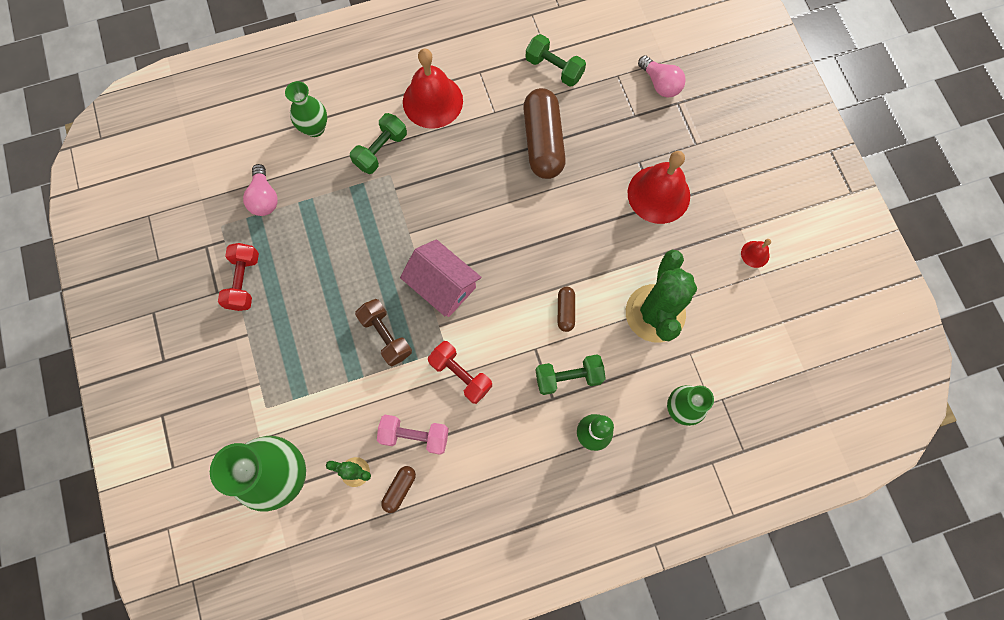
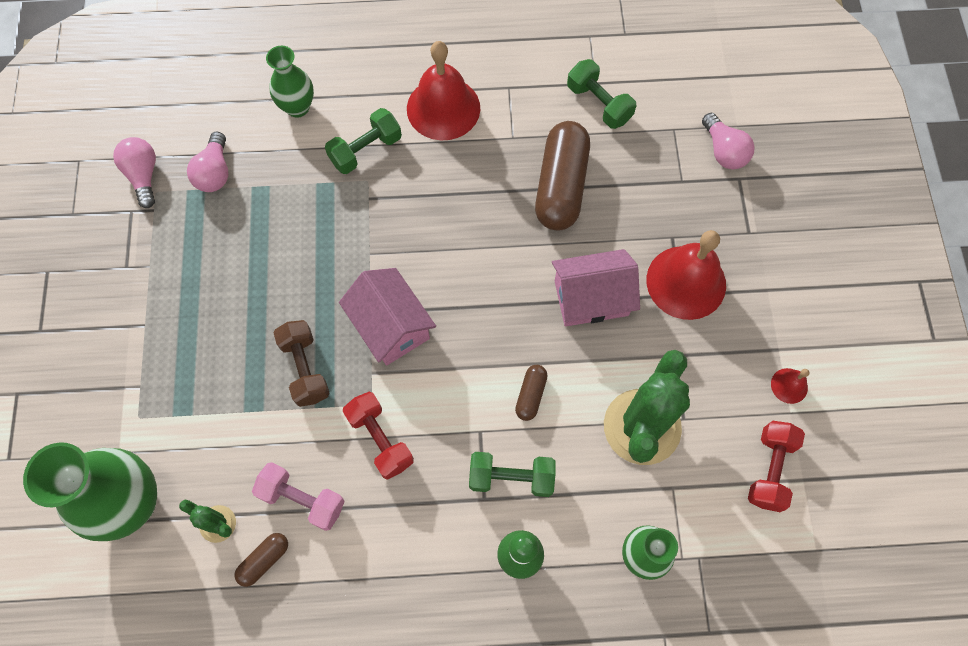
camera: 15 degrees right, 5 degrees down
(206, 215) = (143, 176): none -> pink light bulb
(244, 281) = (161, 262): red dumbbell -> red dumbbell (770, 469)
(590, 224) = (591, 298): none -> pink house

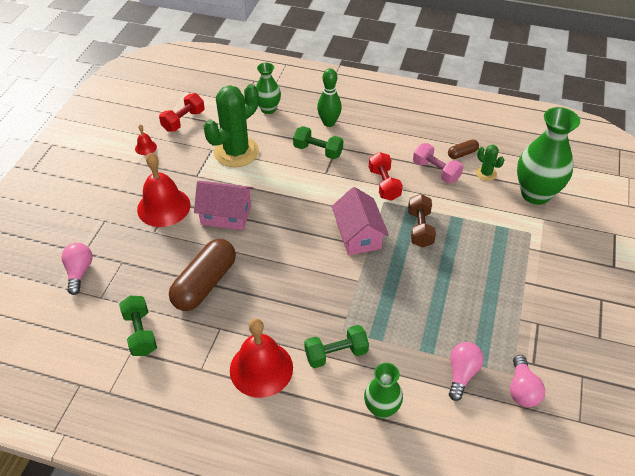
camera: 160 degrees left, 20 degrees down
(530, 395) = (289, 180): brown capsule -> none

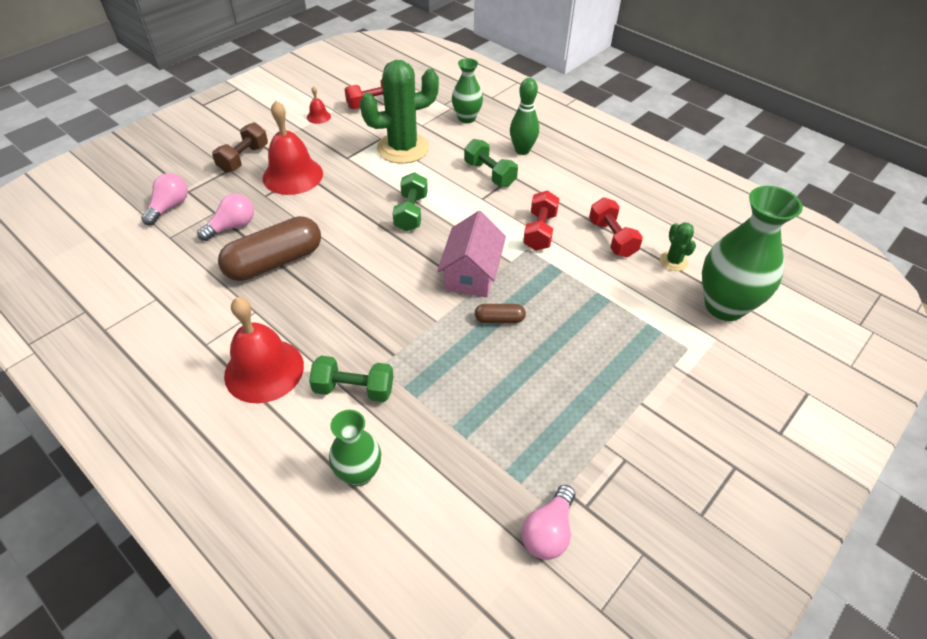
camera: 25 degrees right, 0 degrees up
(140, 333) = (177, 285): green dumbbell -> green dumbbell (411, 213)
(226, 215) = (347, 204): pink house -> none
(420, 228) = (549, 292): brown dumbbell -> brown dumbbell (244, 158)
(436, 171) = (612, 238): pink dumbbell -> red dumbbell
(462, 154) = (658, 230): brown capsule -> brown capsule (499, 319)
(462, 374) = (484, 477): pink light bulb -> pink light bulb (232, 226)

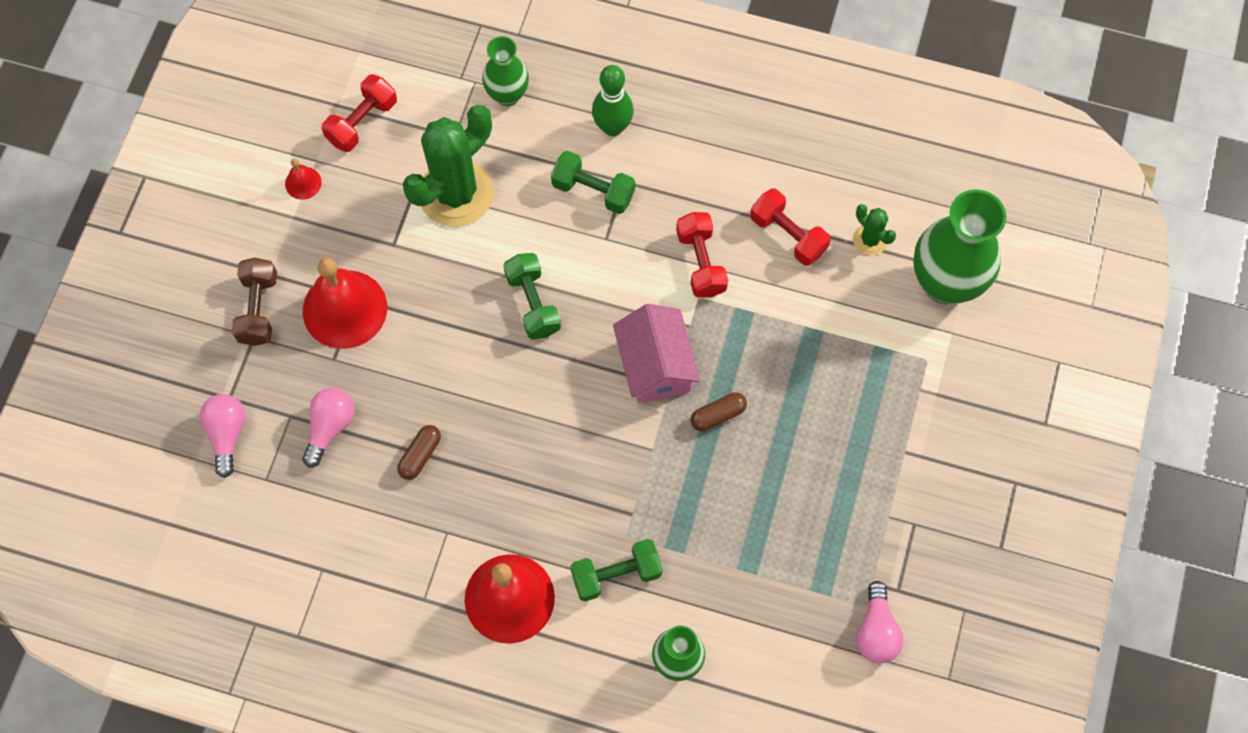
camera: 25 degrees left, 20 degrees up
(275, 262) = (420, 455): brown capsule -> brown capsule, size x0.46

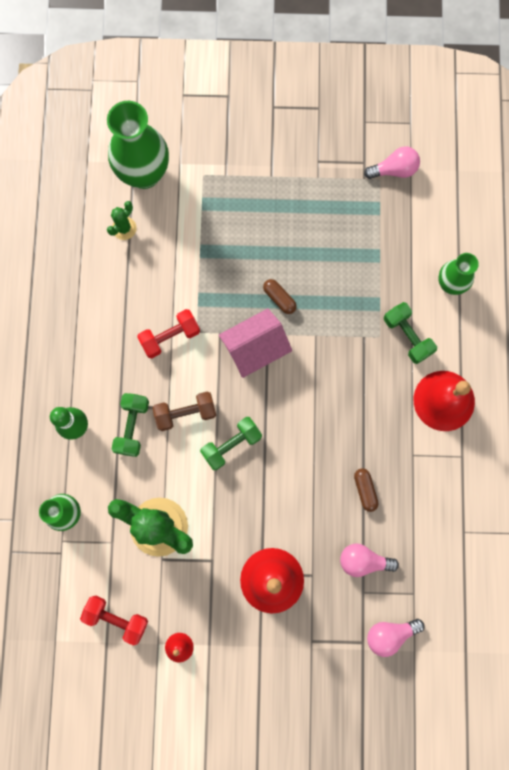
camera: 105 degrees left, 10 degrees up
(259, 309) = (289, 645): brown dumbbell -> brown dumbbell (185, 413)
(420, 455) = (365, 490): brown capsule -> brown capsule turned 60 degrees clockwise
(788, 235) = (134, 283): red dumbbell -> none

